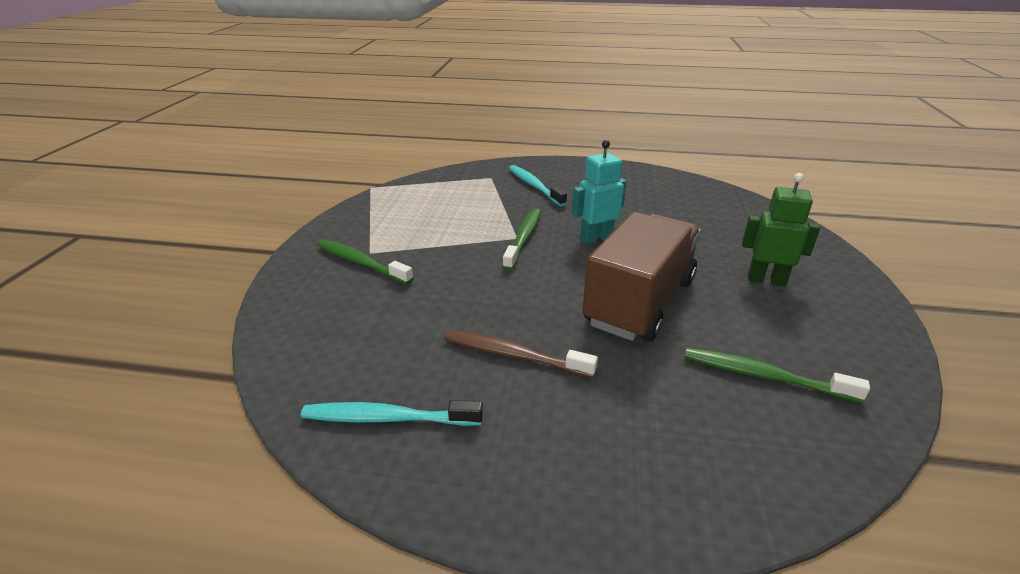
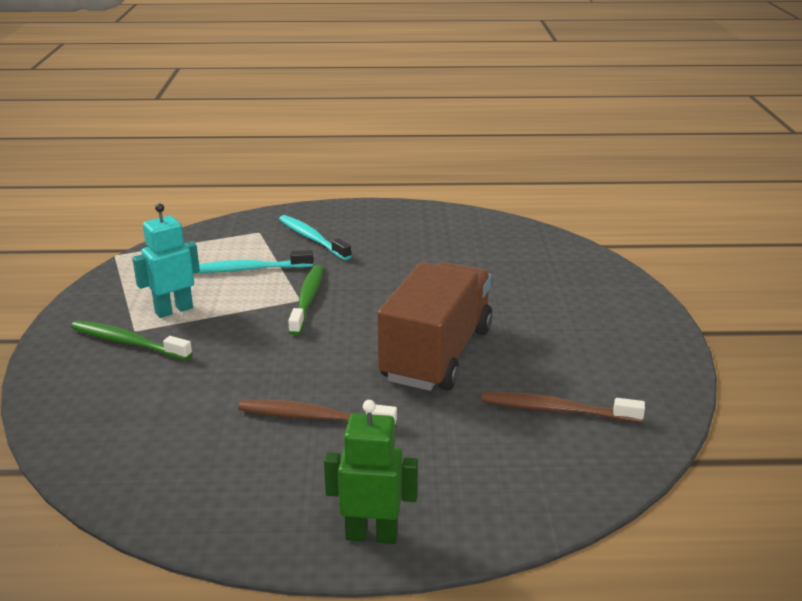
camera: 10 degrees left, 5 degrees down
(388, 418) = (197, 486): turquoise toothbrush -> turquoise toothbrush (248, 269)
(596, 238) = (387, 293): turquoise robot -> turquoise robot (173, 310)
(764, 376) = (556, 410): green toothbrush -> brown toothbrush
(766, 280) = (564, 320): green robot -> green robot (372, 535)

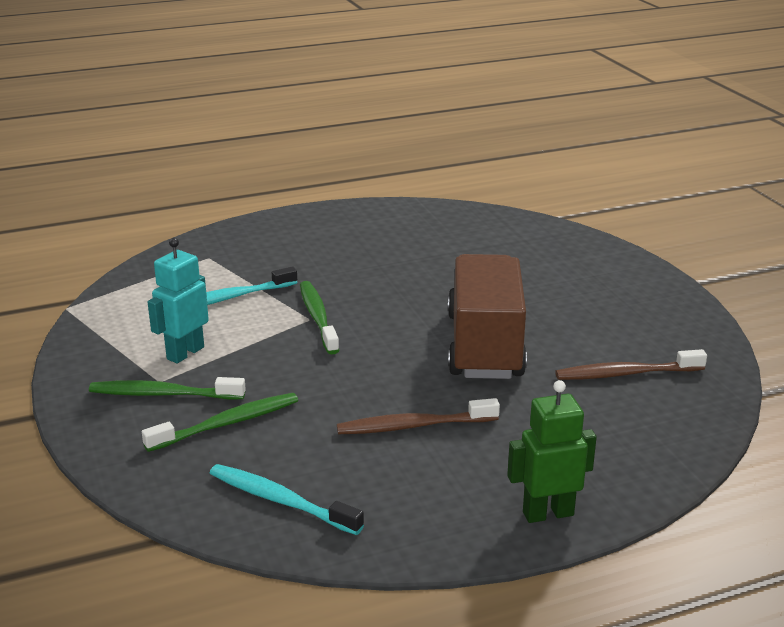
camera: 20 degrees left, 0 degrees up
(156, 379) = (227, 424): none -> green toothbrush
(312, 238) = (272, 255): turquoise toothbrush -> turquoise toothbrush (280, 501)

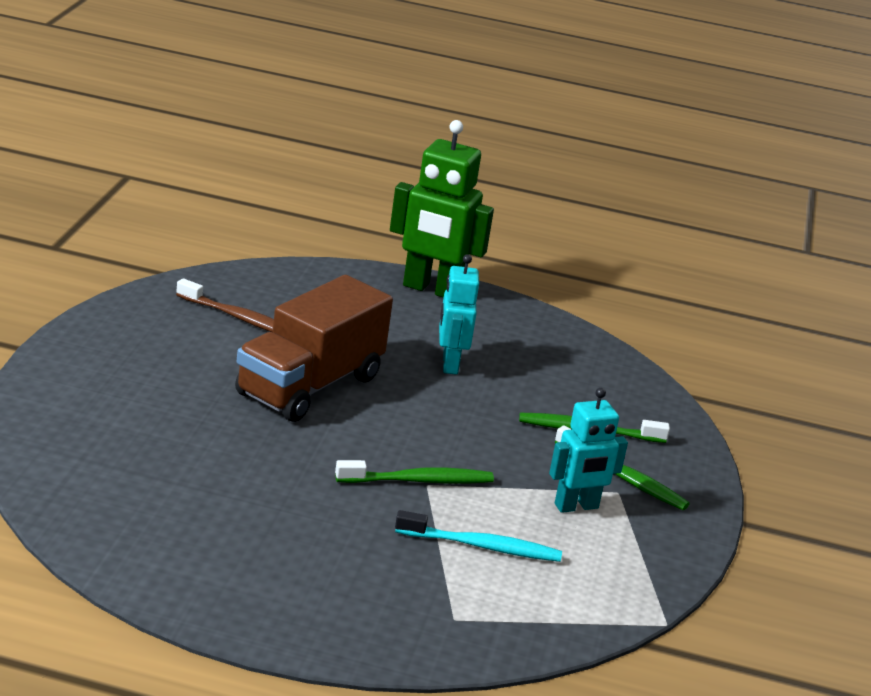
camera: 150 degrees left, 0 degrees up
(280, 501) = (592, 369): turquoise toothbrush -> none
(318, 317) = (418, 480): green toothbrush -> green toothbrush turned 120 degrees counterclockwise
(414, 426) = (449, 364): brown toothbrush -> turquoise robot
(547, 513) = (431, 290): green robot -> green robot, size x1.59

